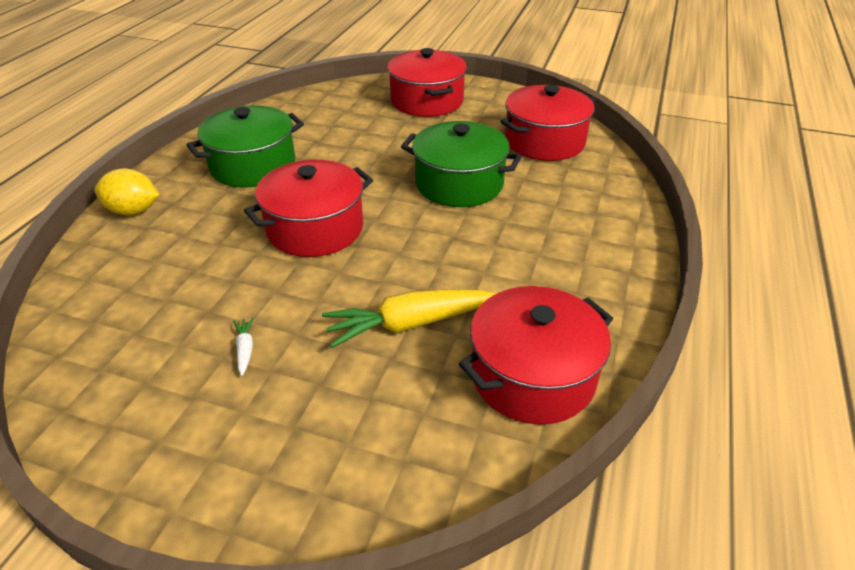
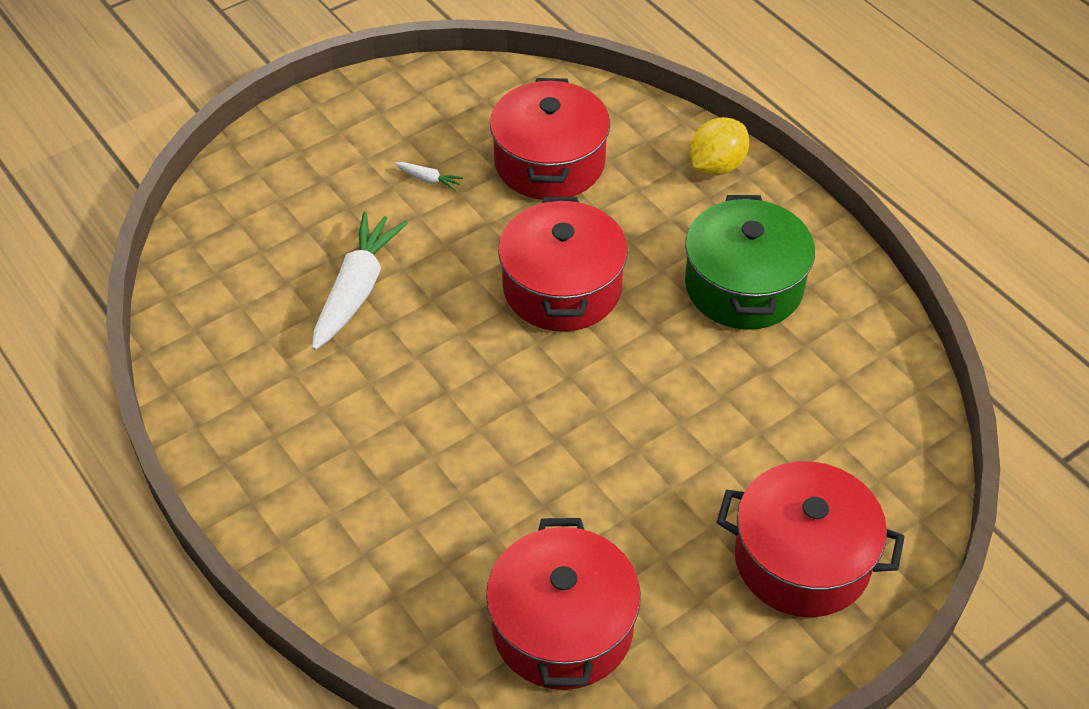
camera: 125 degrees right, 10 degrees up
(409, 324) = (357, 290): yellow carrot -> white carrot
(459, 184) = (541, 458): green pot -> none
(532, 376) = (222, 335): red pot -> red pot (549, 162)

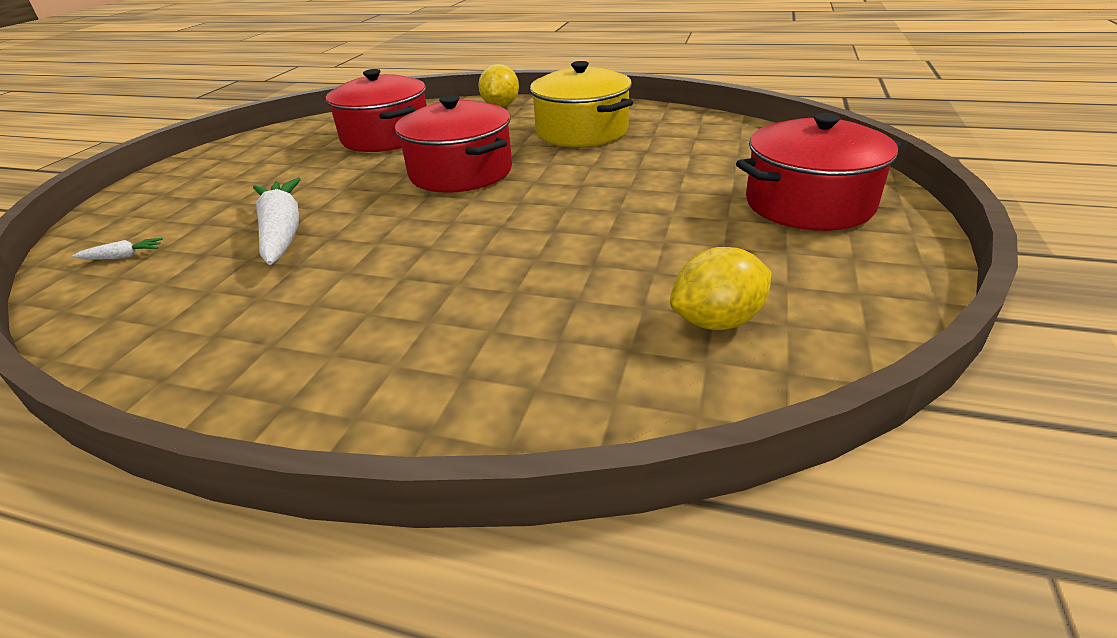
camera: 35 degrees left, 15 degrees down
(428, 180) = (297, 170): white carrot -> white carrot (123, 257)
(562, 628) = (717, 321): red pot -> yellow lemon
(743, 286) = (582, 131): green pot -> yellow pot

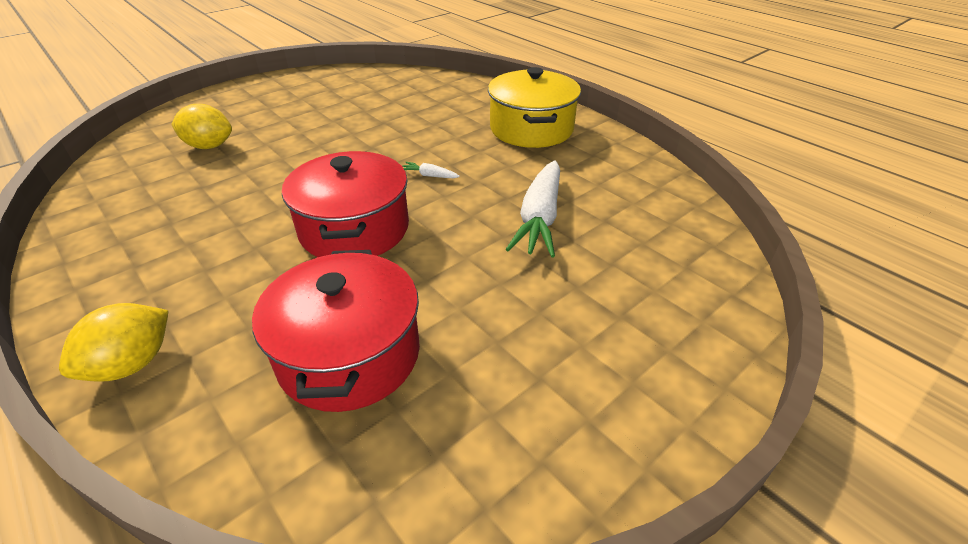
camera: 150 degrees left, 5 degrees up
(123, 257) = (674, 245): white carrot -> white carrot (429, 175)
(582, 131) = (182, 239): yellow pot -> yellow pot (531, 129)
(717, 321) = (377, 88): yellow lemon -> yellow lemon (209, 146)
(809, 203) = (234, 111): red pot -> none

